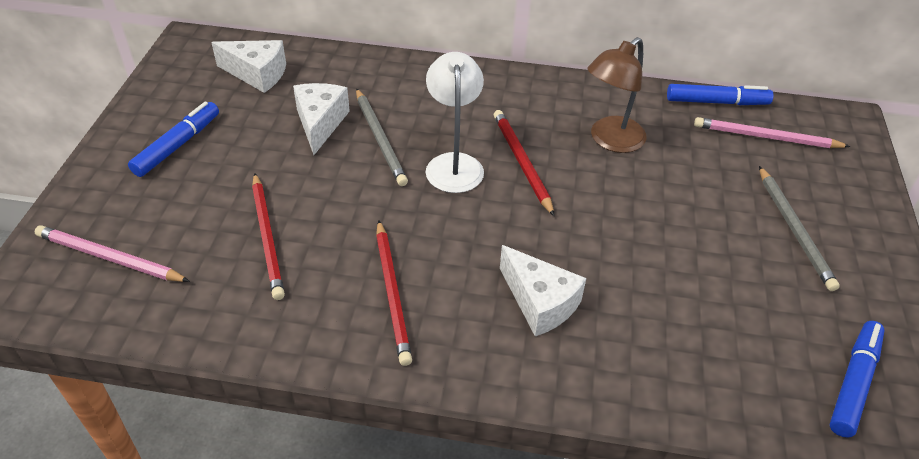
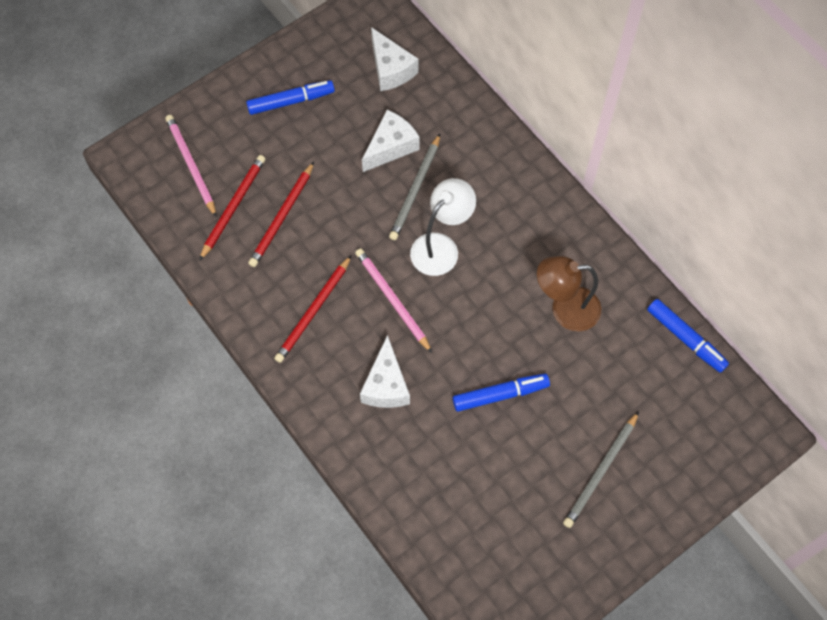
camera: 45 degrees right, 20 degrees up
(521, 162) = (485, 280): red pencil -> red pencil (233, 207)
(766, 137) = (681, 394): pink pencil -> pink pencil (392, 300)
(853, 383) = (501, 580): blue marker -> blue marker (500, 394)

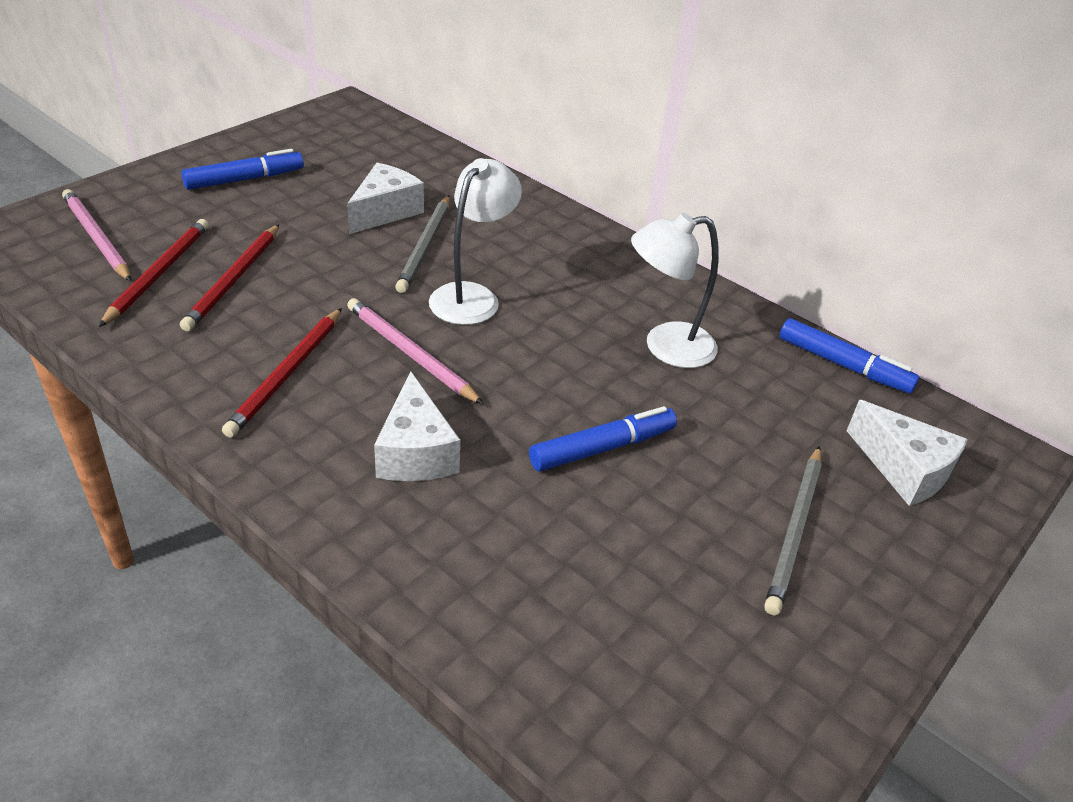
camera: 15 degrees left, 25 degrees down
(391, 69) = (375, 152): white cheese -> white cheese (904, 469)
(565, 309) = (666, 347): brown lamp -> white lamp

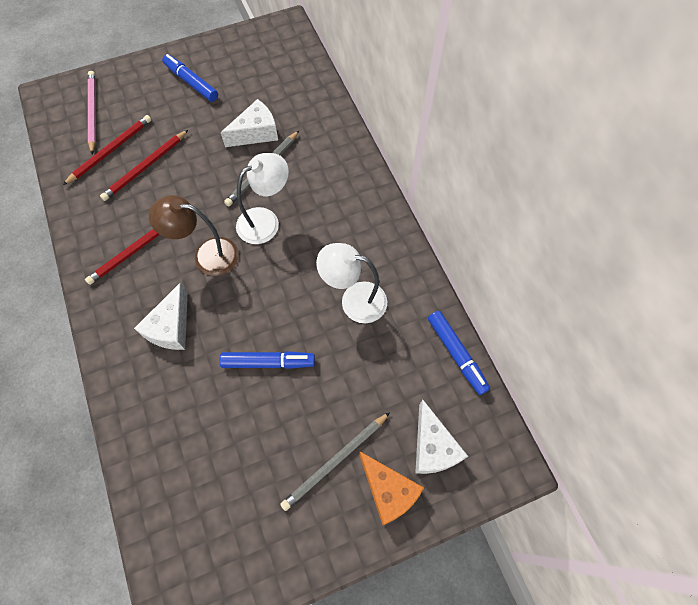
camera: 30 degrees right, 25 degrees up
(245, 179) = (191, 82): blue marker -> blue marker turned 135 degrees counterclockwise
(410, 354) = (207, 255): pink pencil -> brown lamp
(893, 538) = (388, 490): none -> orange cheese

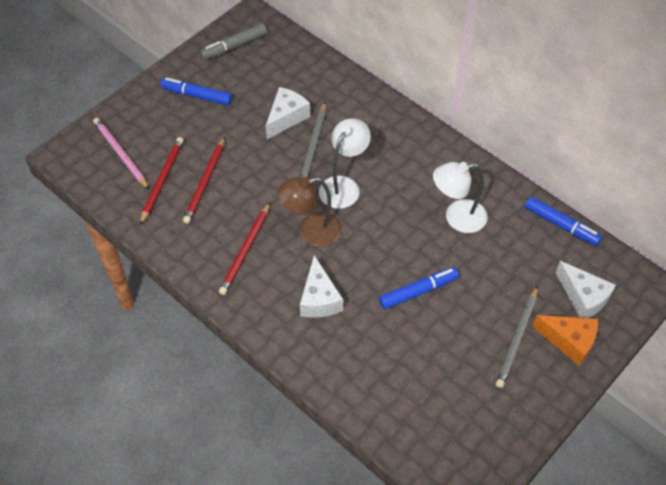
camera: 25 degrees left, 10 degrees down
(253, 48) = (234, 46): none -> grey marker

